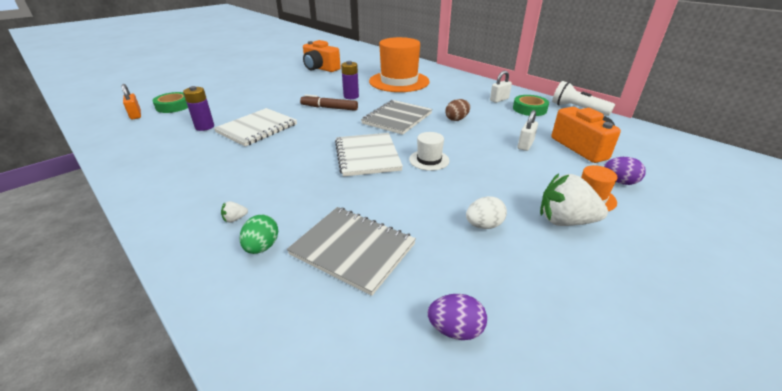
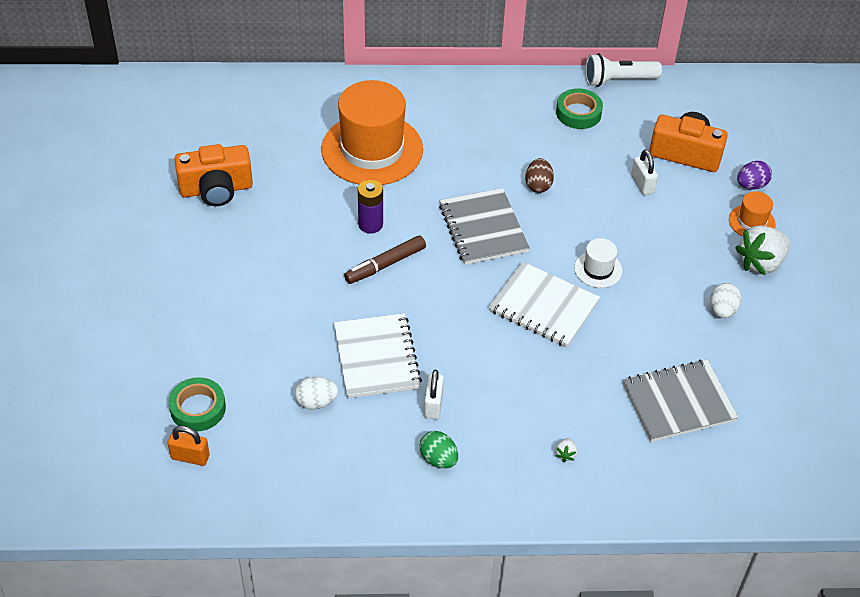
camera: 50 degrees left, 15 degrees up
(204, 127) = (316, 402): purple battery -> white egg
(262, 247) = (624, 454): green egg -> green egg (438, 459)
(455, 329) = (797, 400): purple egg -> none
(499, 100) = (530, 113): white padlock -> white padlock (433, 405)

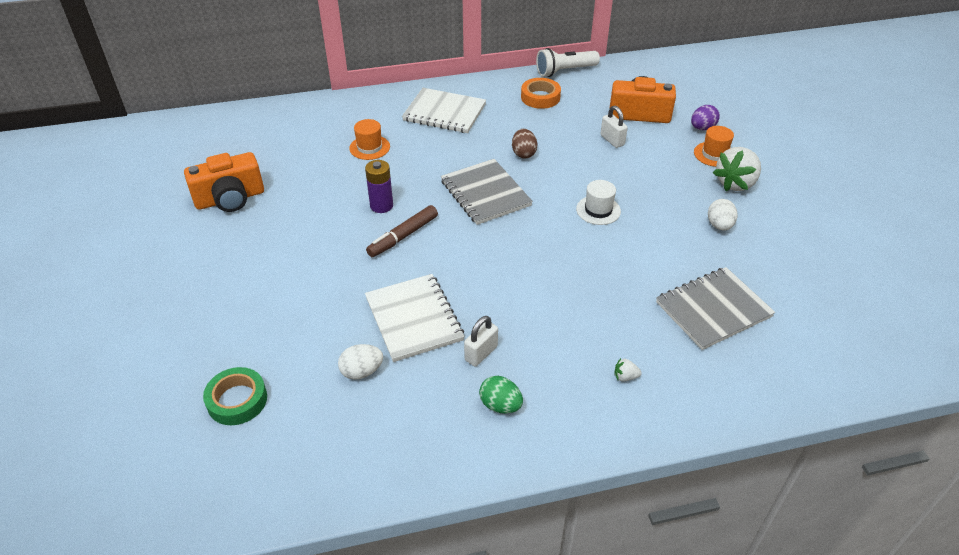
camera: 10 degrees left, 5 degrees down
(190, 457) = (235, 453): orange padlock -> none
(372, 149) = (369, 147): orange hat -> orange hat, size x0.44
(433, 405) = (481, 353): white padlock -> white padlock turned 45 degrees clockwise
(543, 306) = (560, 248): white notebook -> white notebook (444, 113)
(565, 454) = (625, 377): white strawberry -> white strawberry turned 90 degrees clockwise
(578, 113) = (540, 97): green tape -> orange tape

